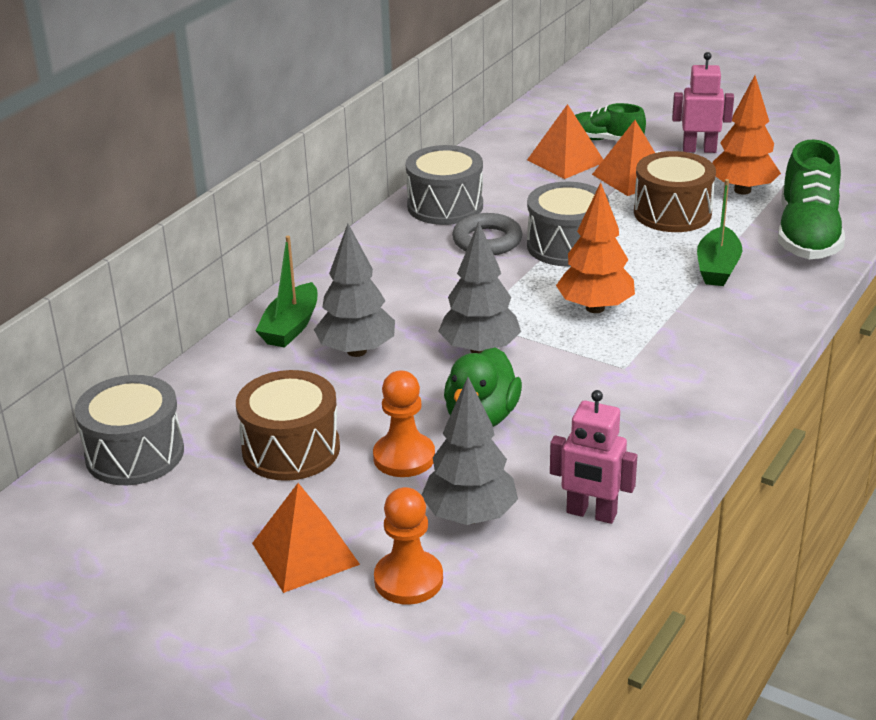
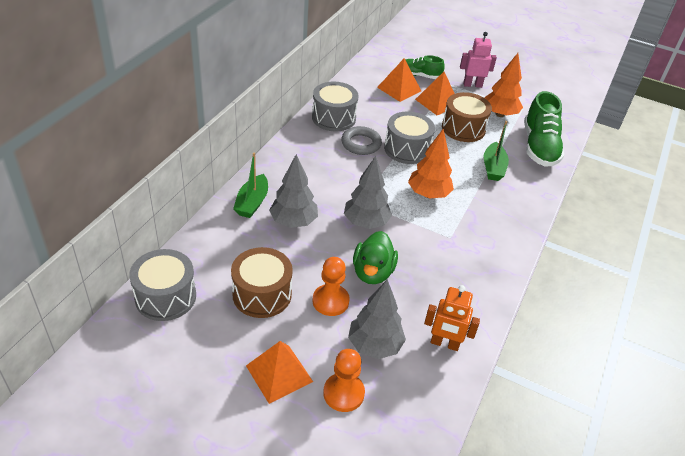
camera: 10 degrees left, 10 degrees up
(591, 514) = (444, 343): pink robot -> orange robot

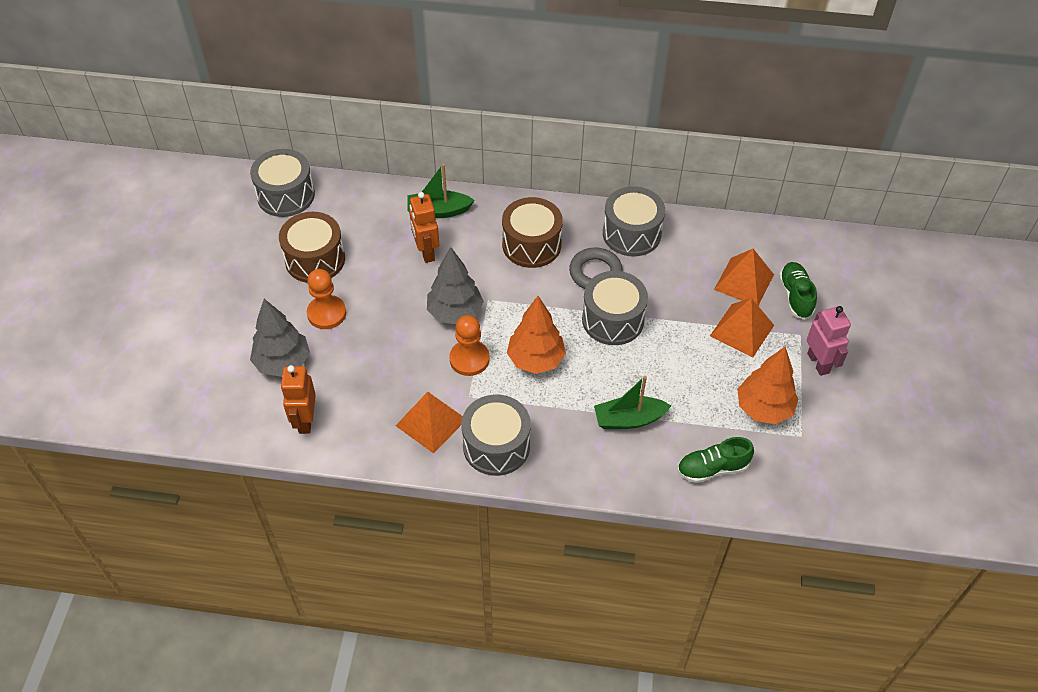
camera: 75 degrees right, 10 degrees up
(279, 373) = (227, 301): orange pyramid -> orange pyramid (431, 422)
(293, 222) = (426, 252): grey tree -> orange robot
(343, 393) = (219, 353): orange pawn -> orange pawn (469, 359)
(372, 272) = (380, 337): green duck -> none
(463, 128) = (698, 371): brown drum -> brown drum (531, 245)
(499, 235) = (496, 446): none -> grey drum
(539, 147) = (712, 468): green shoe -> green shoe, size x0.59

